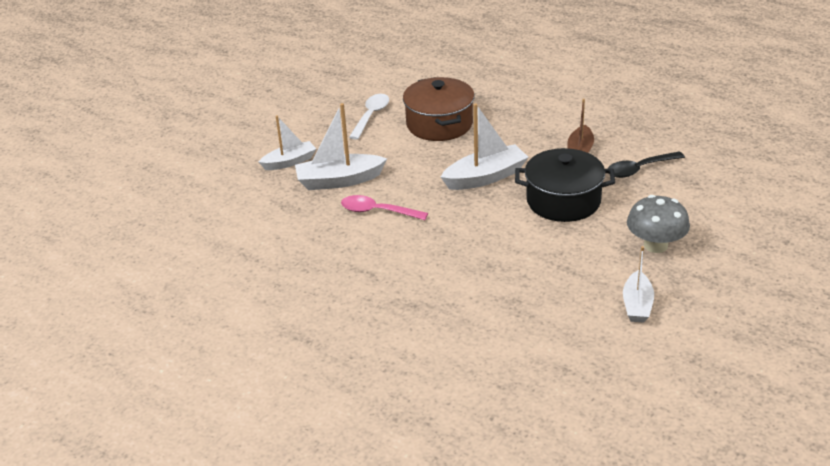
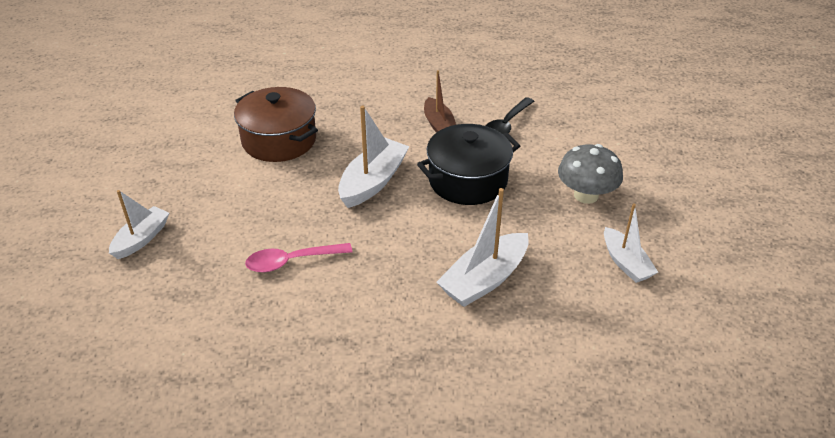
camera: 35 degrees left, 5 degrees up
(339, 180) = (219, 241): white boat -> white boat (484, 280)
(371, 116) = (197, 154): white spoon -> none

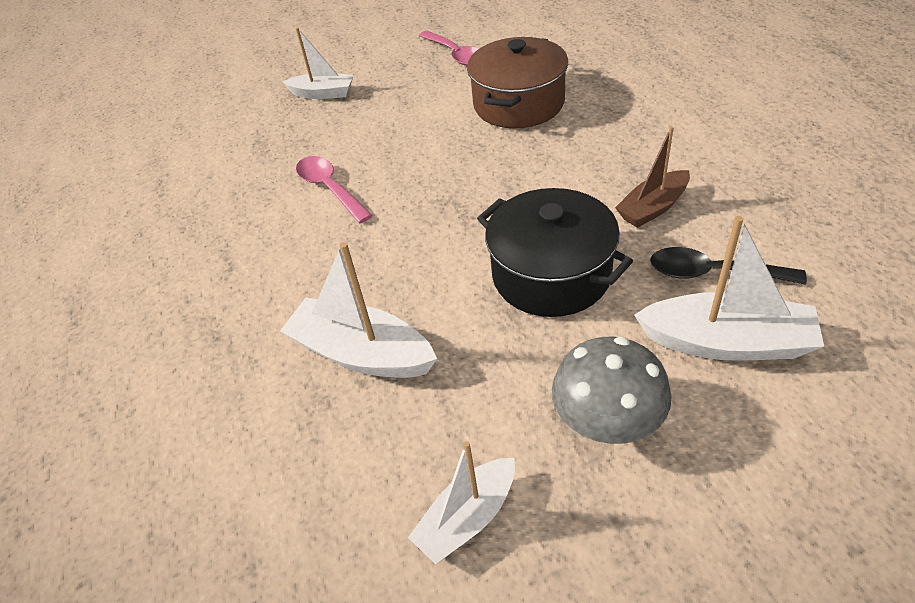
camera: 75 degrees right, 5 degrees up
(173, 150) = (455, 55): none -> pink spoon
(373, 182) = (492, 195): white boat -> white boat (726, 342)

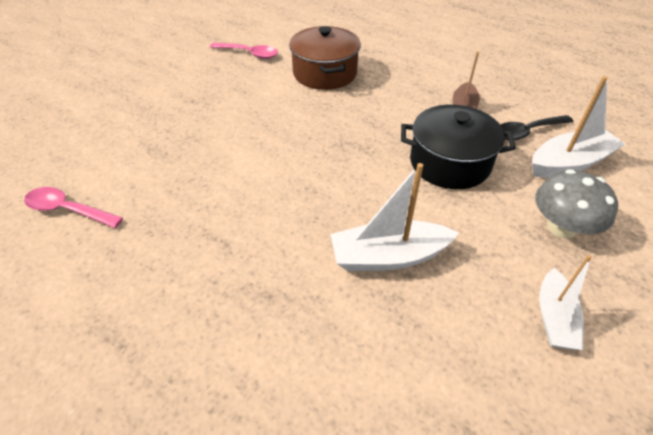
camera: 40 degrees left, 0 degrees up
(323, 93) = (171, 102): white boat -> none
(330, 188) = (248, 162): pink spoon -> pink spoon (68, 210)

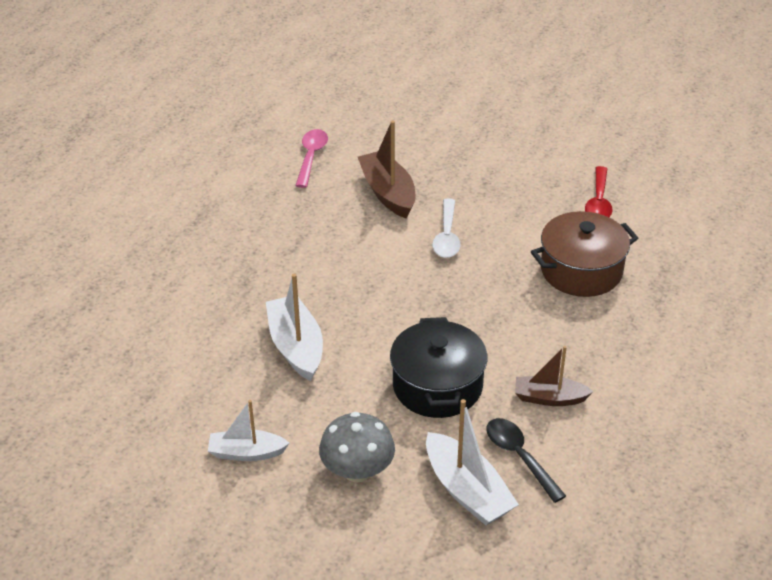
camera: 80 degrees right, 5 degrees down
(171, 159) = (388, 193): none -> brown boat
(249, 54) = (598, 202): pink spoon -> red spoon
(255, 131) = (447, 236): none -> white spoon

